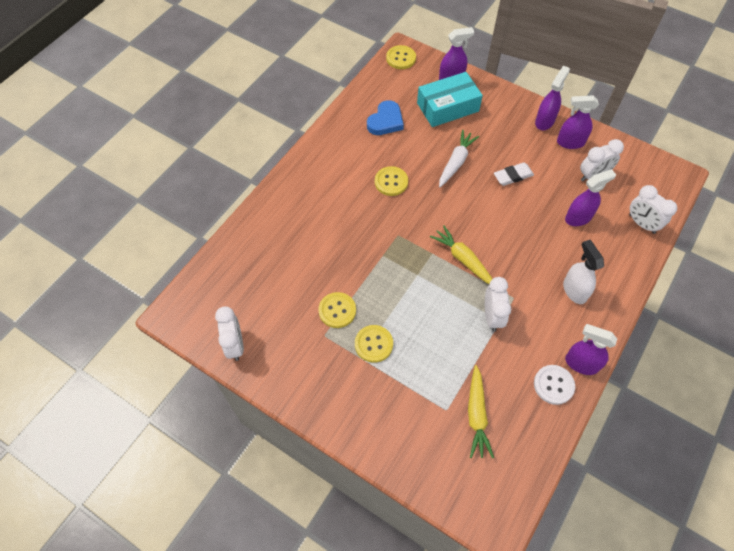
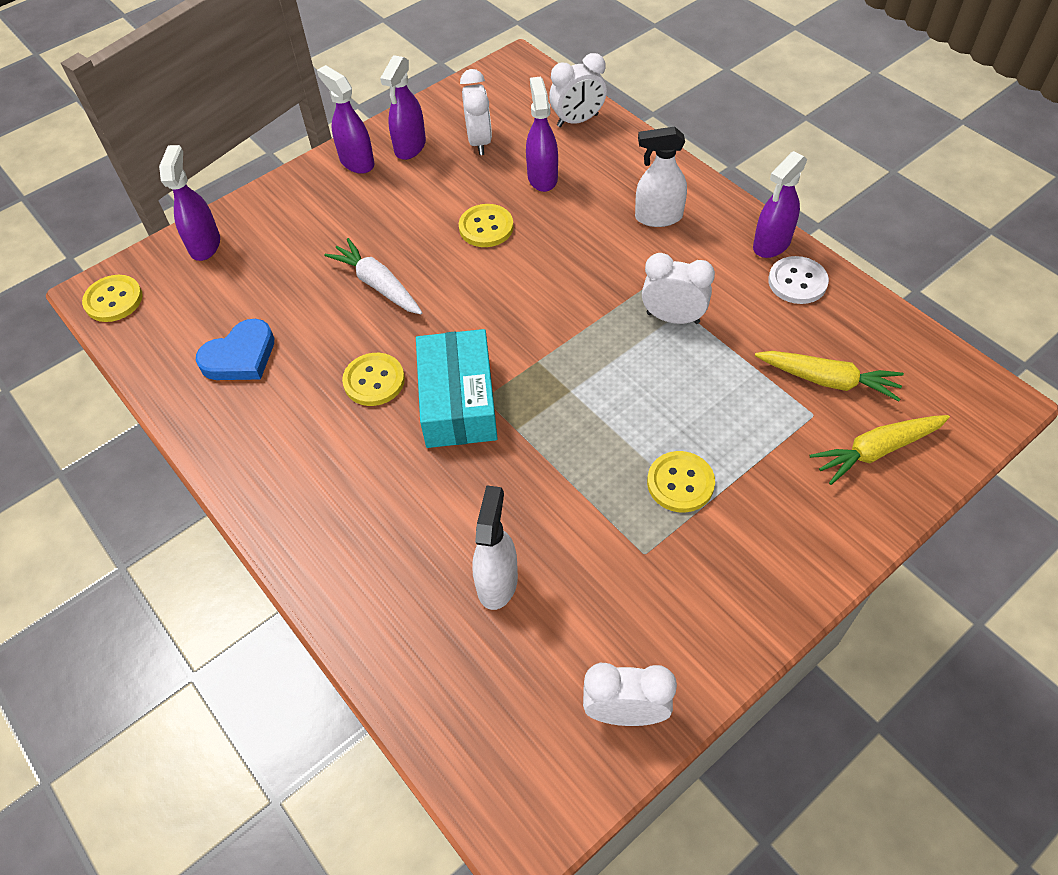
camera: 70 degrees left, 5 degrees down
(290, 271) = (497, 582): none -> white spray bottle
(337, 310) = (602, 522): yellow button -> yellow button (486, 227)
(385, 121) = (240, 356): blue heart -> blue heart turned 90 degrees clockwise
(447, 107) = (261, 265): turquoise box -> turquoise box (458, 401)
(463, 259) = (563, 325): yellow carrot -> yellow carrot (876, 451)
(513, 176) = (438, 225): white eraser -> none

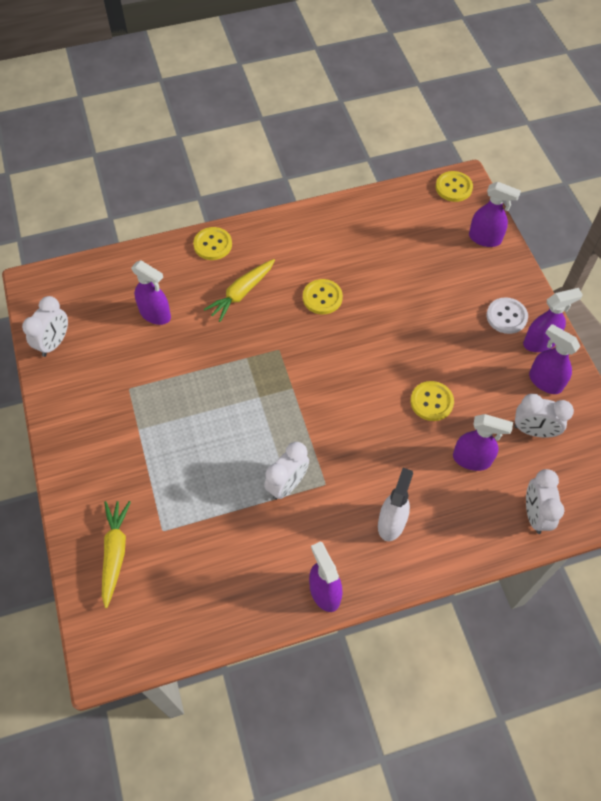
camera: 110 degrees right, 5 degrees up
(240, 356) = (376, 238): blue heart -> none
(378, 285) = (403, 321): white carrot -> none
(458, 401) = (284, 335): turquoise box -> none
(497, 582) = (155, 314): white spray bottle -> purple spray bottle
(680, 483) = (160, 427): yellow button -> yellow button (213, 244)
(797, 282) = (278, 589): white button -> white button (506, 316)
(828, 380) = (183, 556): yellow carrot -> yellow carrot (241, 293)

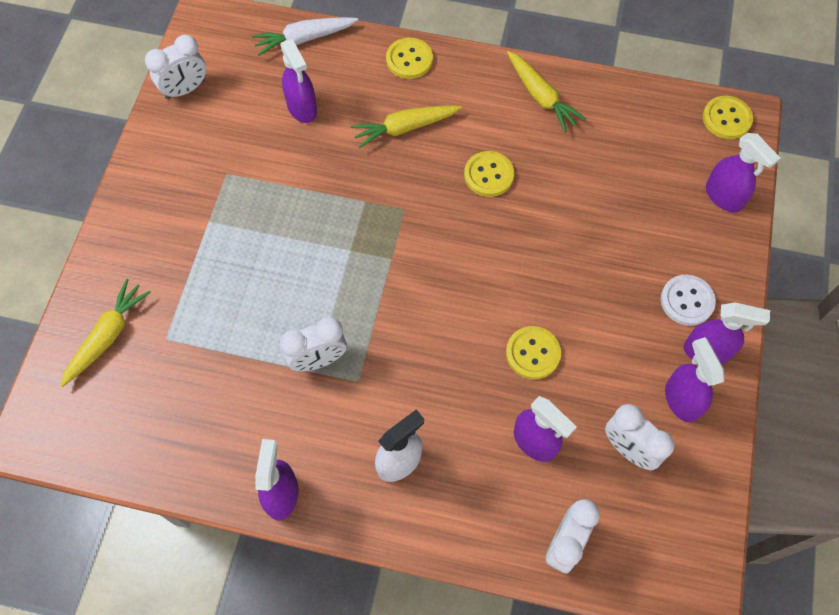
camera: 30 degrees right, 5 degrees up
(124, 264) = (304, 39): none -> white carrot
(323, 228) = (541, 97): none -> yellow carrot

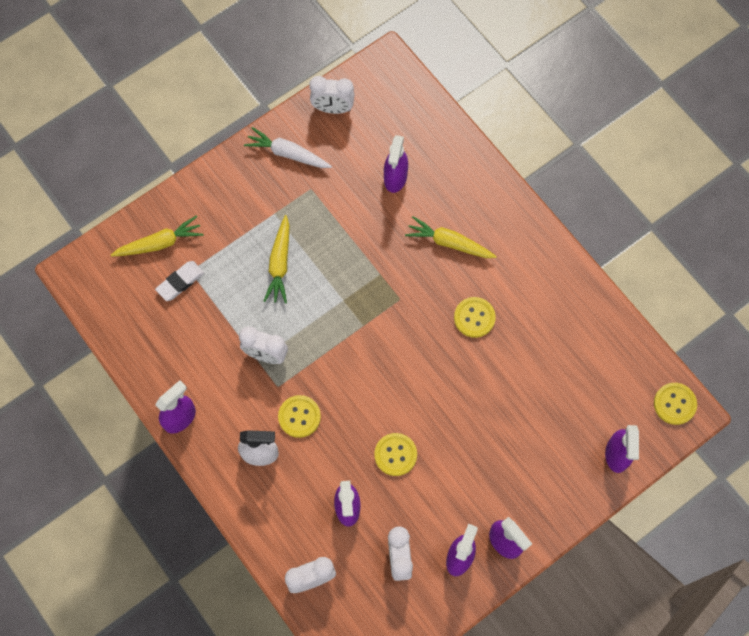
camera: 40 degrees right, 5 degrees up
(164, 358) = (180, 282): none -> white eraser
(304, 39) = (439, 127): white carrot -> white carrot (287, 153)
(409, 60) = (495, 195): yellow button -> yellow button (299, 417)
(541, 97) = (560, 289): yellow carrot -> yellow carrot (280, 264)
(687, 301) = (523, 501): white button -> none

